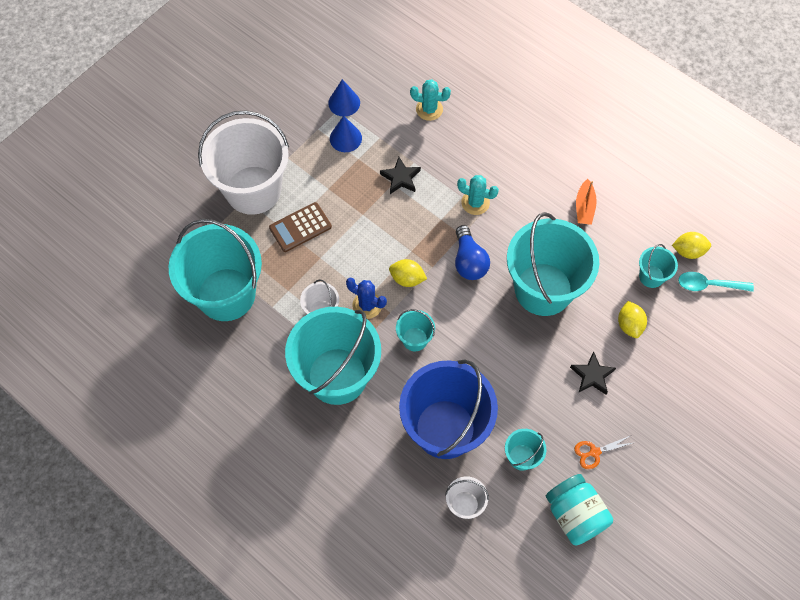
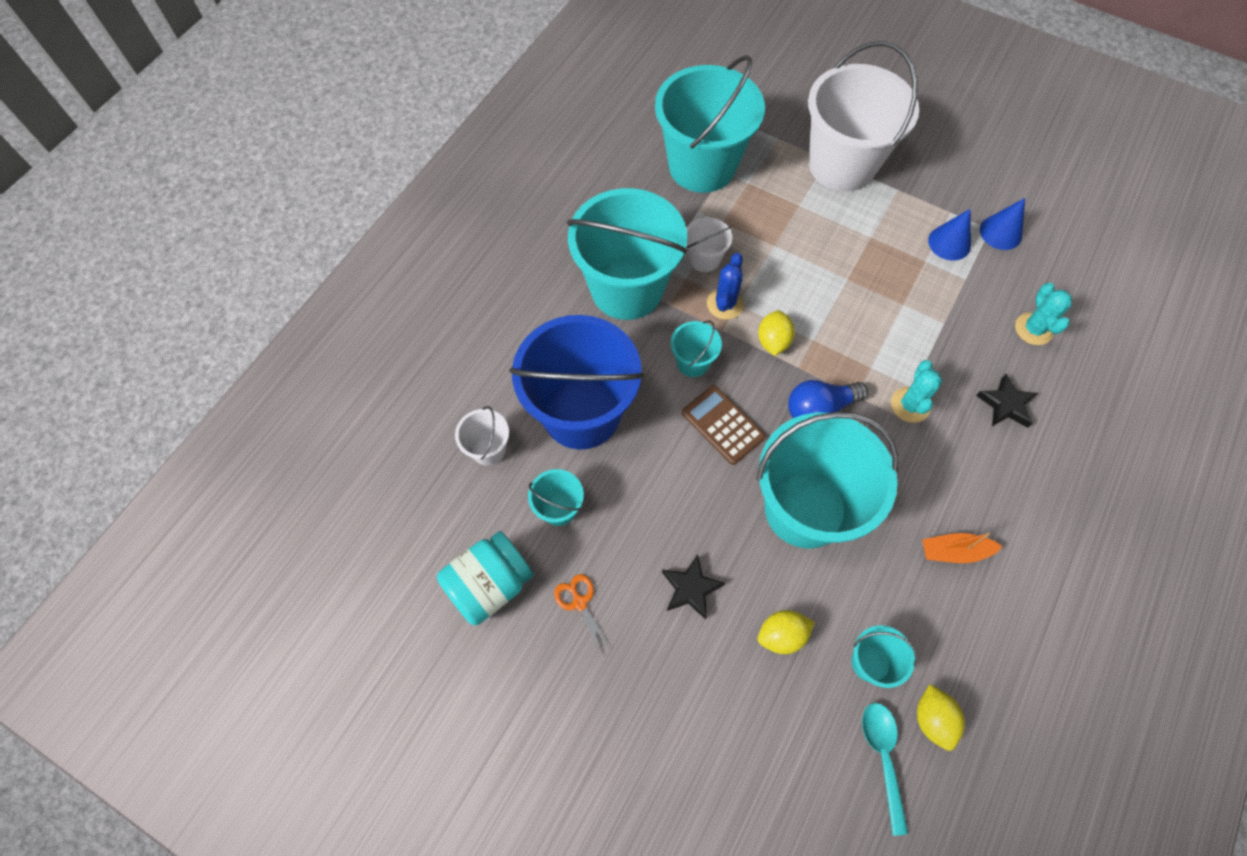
camera: 80 degrees right, 0 degrees up
(300, 227) = (808, 219): brown calculator -> brown calculator (723, 425)
(400, 178) = (915, 312): black star -> black star (1006, 404)

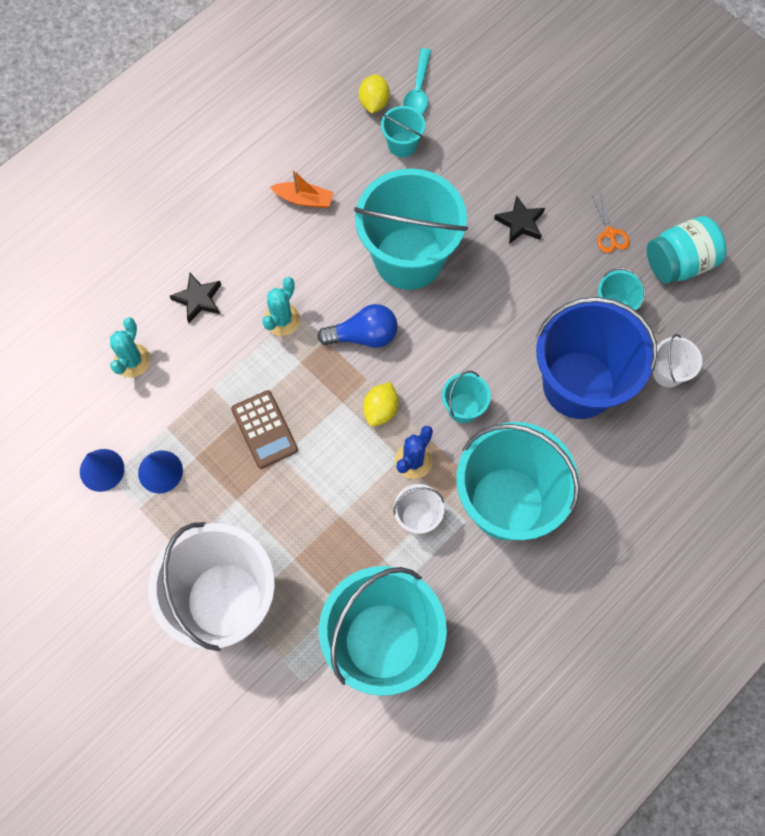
camera: 165 degrees left, 5 degrees up
(723, 425) = (454, 343): brown calculator -> brown calculator (264, 429)
(781, 635) = (461, 176): yellow lemon -> none

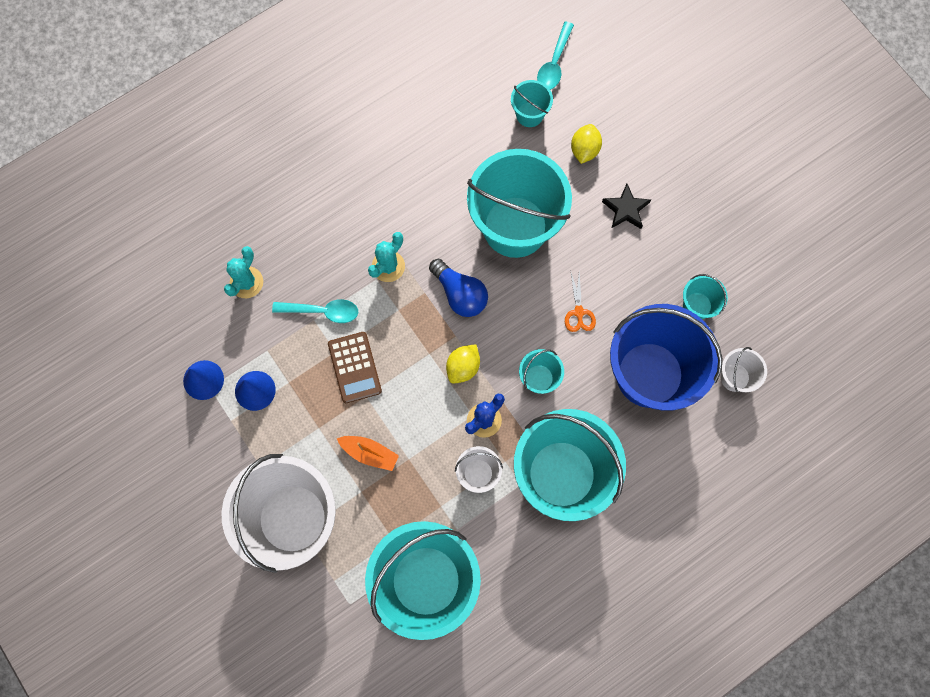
camera: 10 degrees right, 5 degrees up
(198, 299) = (315, 234): black star -> none
(219, 377) = (322, 311): none -> turquoise spoon
(304, 199) = (428, 153): orange boat -> orange boat (369, 453)
(363, 335) = (460, 294): blue light bulb -> blue light bulb turned 45 degrees clockwise
(374, 103) = (510, 69): yellow lemon -> yellow lemon (584, 150)
(610, 233) = (708, 234): orange scissors -> orange scissors (579, 312)
(679, 263) = (767, 273): turquoise jar -> none

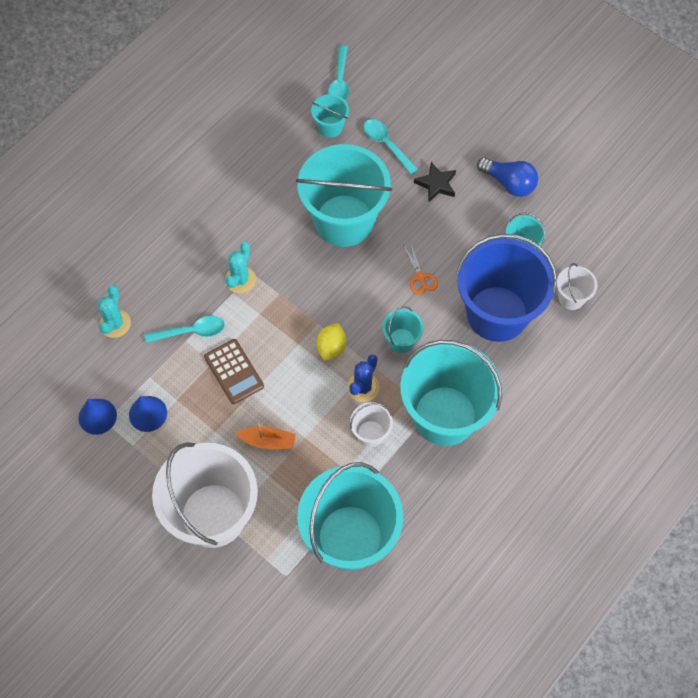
camera: 15 degrees left, 10 degrees down
(460, 294) = (311, 287): blue light bulb -> blue light bulb (509, 183)
(584, 150) = (386, 144): yellow lemon -> turquoise spoon

